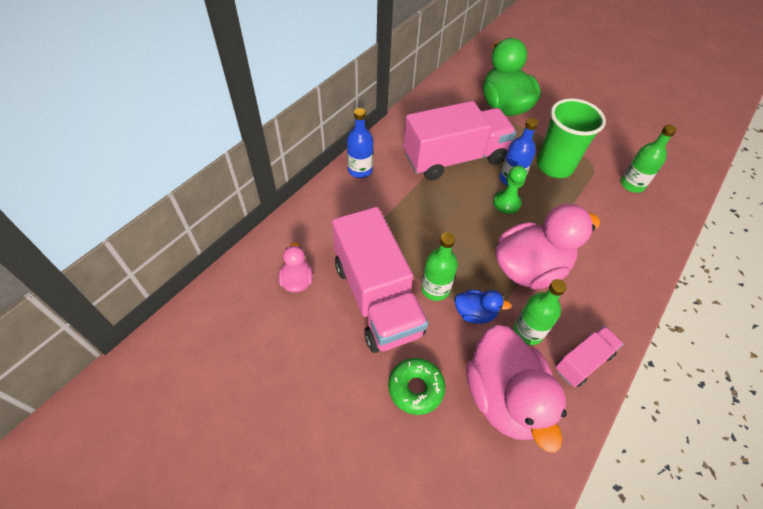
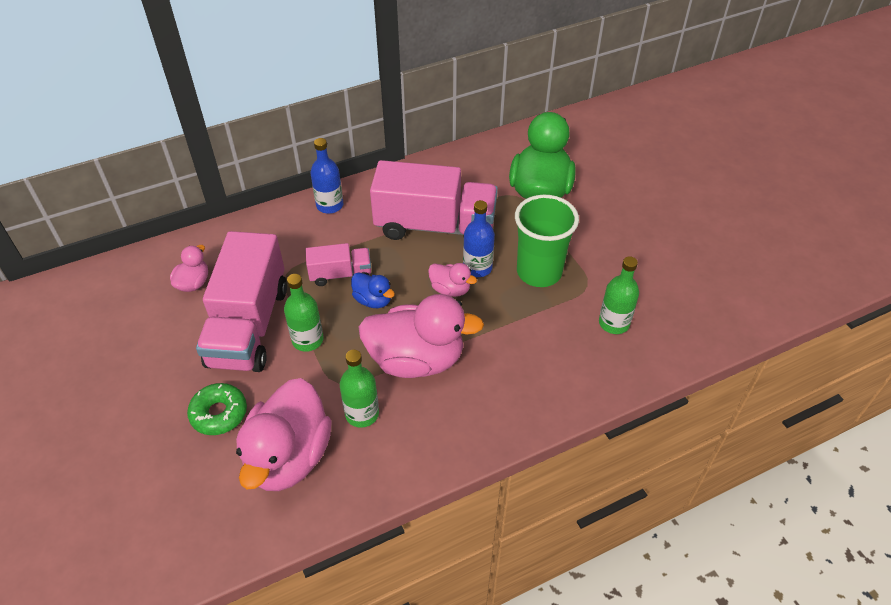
camera: 30 degrees right, 5 degrees down
(474, 313) = (325, 376): blue duck -> blue duck (373, 300)
(506, 203) = (450, 289): green pawn -> pink duck
(583, 362) = (390, 463): pink truck -> pink truck (340, 274)

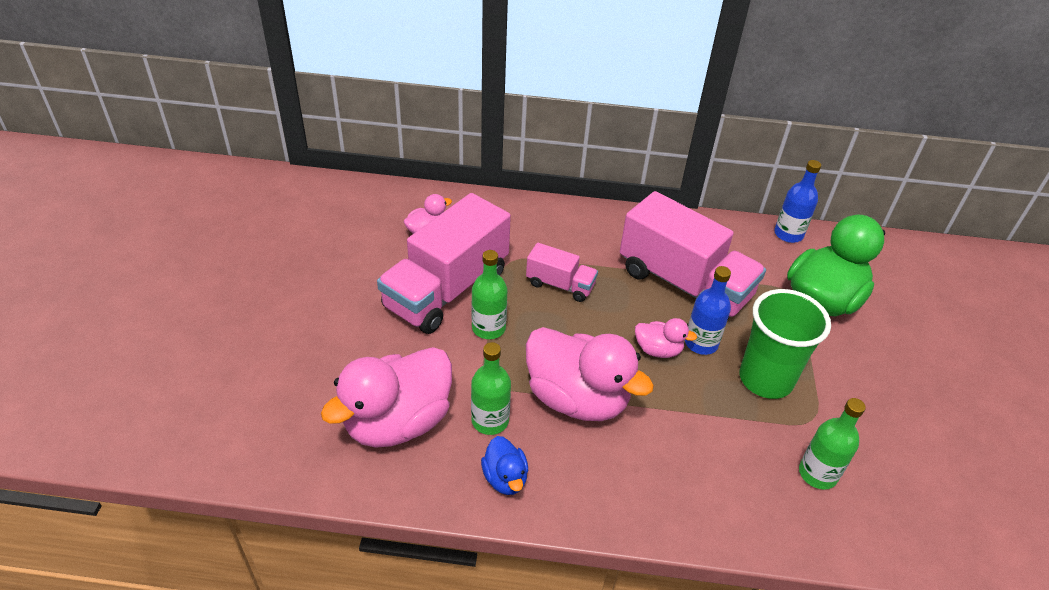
camera: 30 degrees right, 5 degrees down
(219, 413) = (368, 351): green donut -> none
(330, 205) = (594, 219): blue bottle -> blue bottle (788, 234)
(373, 300) = (574, 323): blue duck -> blue duck (505, 478)
(450, 289) = (658, 350): pink duck -> pink duck turned 45 degrees counterclockwise

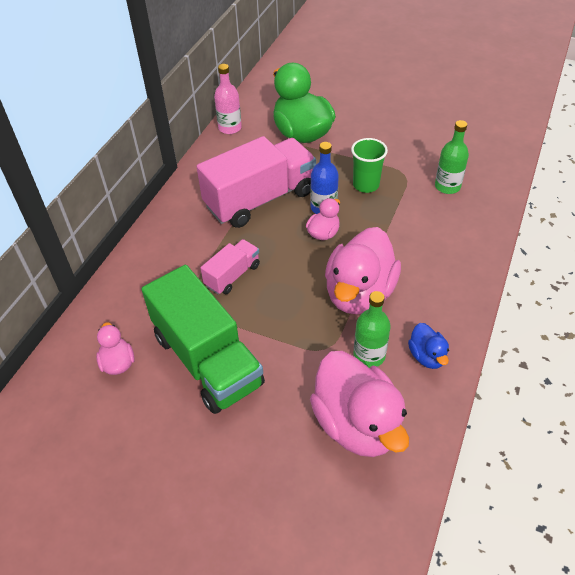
camera: 70 degrees left, 5 degrees up
(447, 290) = (207, 360): pink truck -> green truck
(488, 328) = (266, 336): green bottle -> none
(505, 478) = (427, 356): blue duck -> blue duck turned 75 degrees clockwise
(577, 398) = (359, 293): pink duck -> pink duck turned 150 degrees clockwise
(765, 379) = (366, 185): green cup -> green cup, size x0.67
(788, 234) = (230, 128): blue bottle -> pink bottle

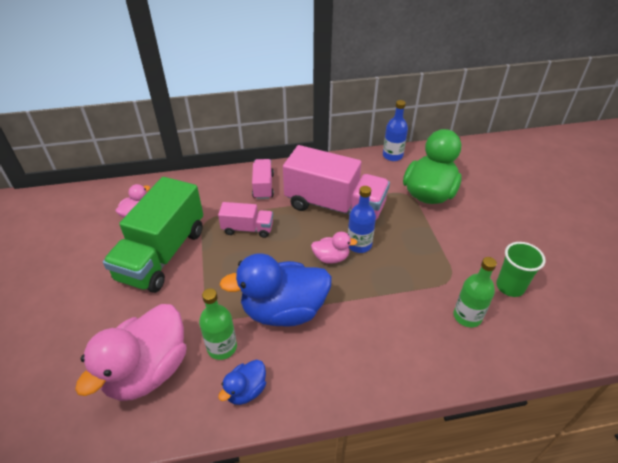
camera: 55 degrees right, 5 degrees down
(180, 237) = (263, 186): none -> pink truck
(230, 128) = (392, 156): pink bottle -> blue bottle
(359, 293) = (283, 310): pink duck -> blue duck
(366, 185) = (410, 258): green cup -> green cup (510, 287)

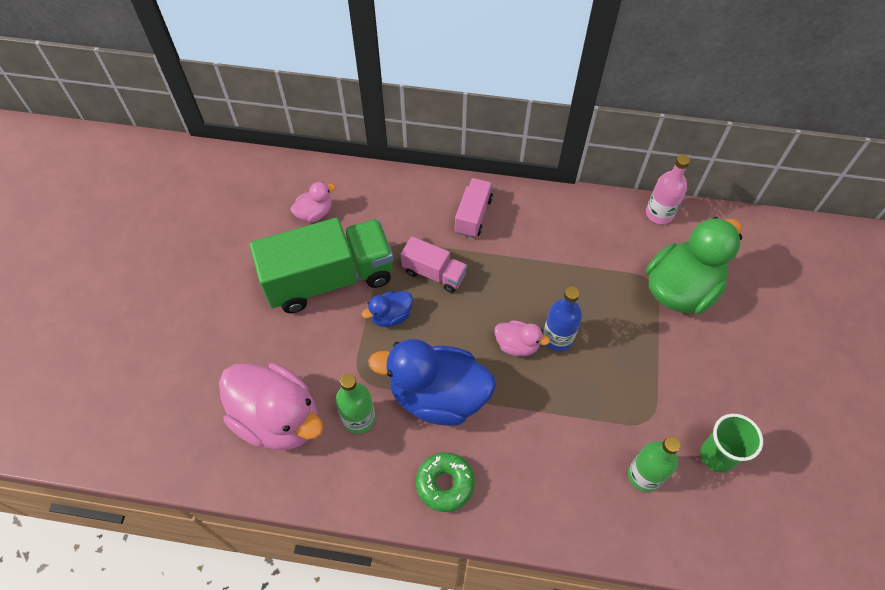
camera: 20 degrees right, 15 degrees up
(148, 371) = (278, 419): pink duck -> pink duck turned 105 degrees counterclockwise
(162, 254) = (329, 279): green truck -> green truck turned 150 degrees counterclockwise
(246, 390) = (367, 476): blue duck -> blue duck (391, 316)
(315, 374) = (445, 484): none -> green donut
(334, 206) = (550, 272): pink truck -> none
(392, 156) = (659, 214): blue bottle -> pink bottle

